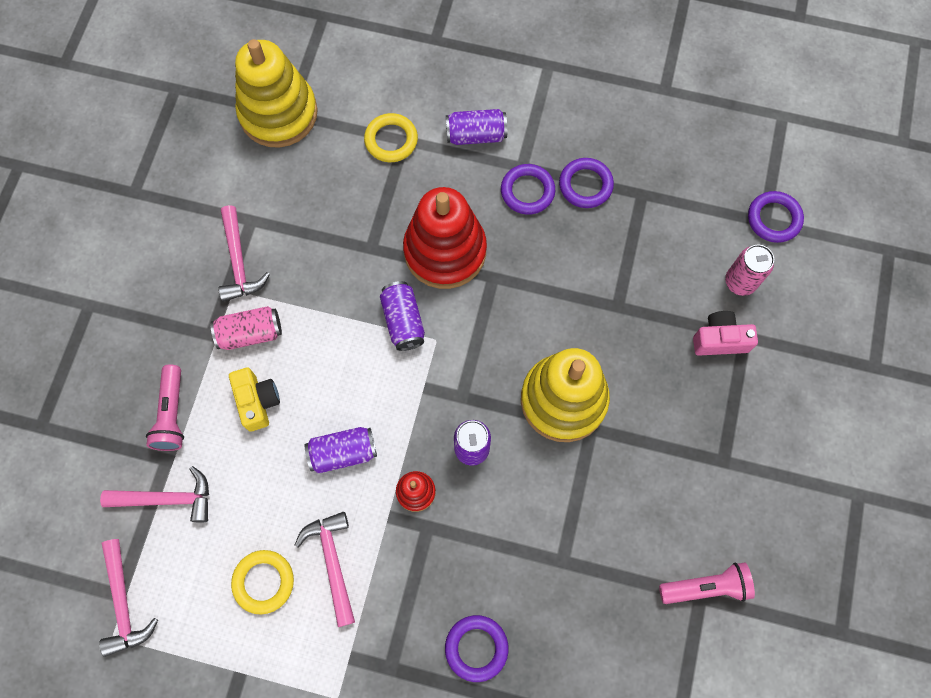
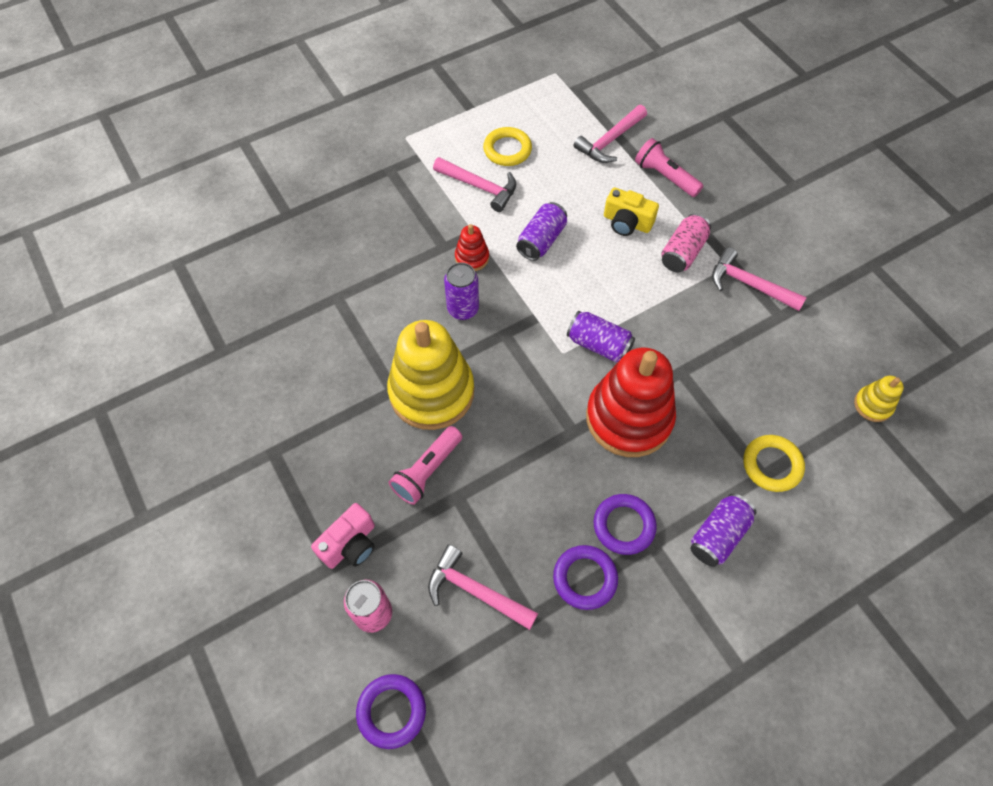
camera: 135 degrees right, 10 degrees down
(124, 603) = (568, 87): pink hammer -> pink hammer (476, 591)
(278, 113) = (873, 405): yellow stacking toy -> yellow stacking toy, size x0.44
(476, 648) = (348, 215): purple ring -> none
(706, 586) = (222, 360): pink flashlight -> pink flashlight (427, 471)

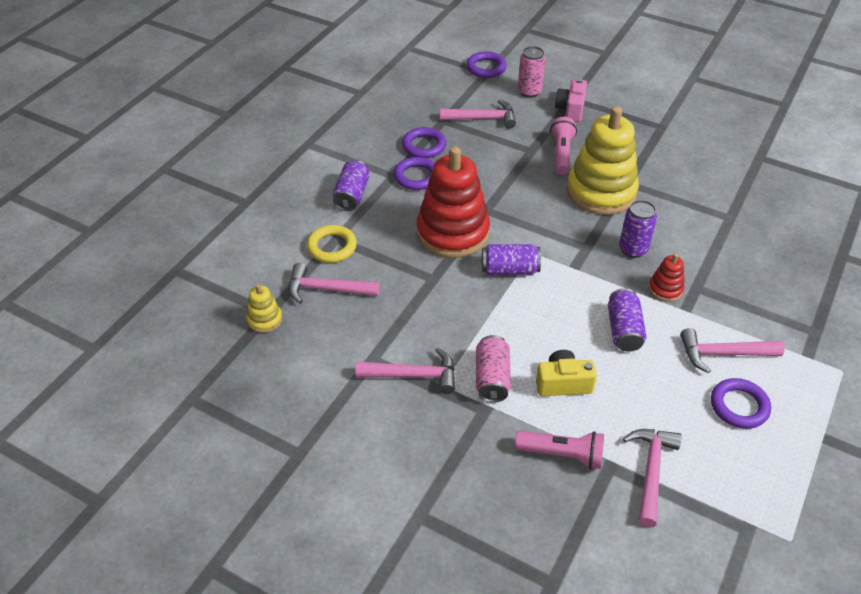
camera: 150 degrees right, 15 degrees down
(507, 150) = (739, 406): yellow ring -> purple ring
(796, 411) = (327, 289): none -> pink hammer

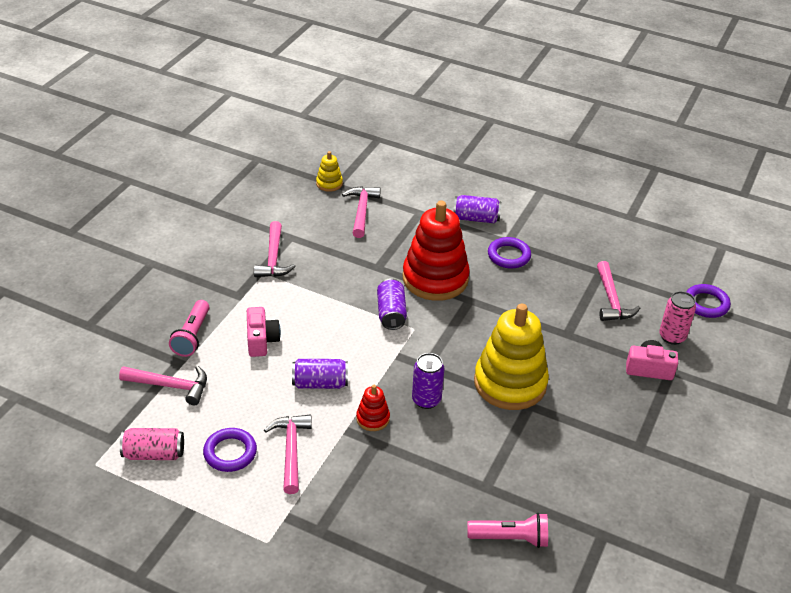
camera: 85 degrees right, 5 degrees down
(332, 247) = (410, 211): yellow ring -> none
(424, 146) = (556, 259): purple ring -> none
(492, 378) = (269, 300): pink can -> pink can (154, 454)
(561, 154) = (566, 356): pink flashlight -> pink flashlight (510, 538)
(563, 383) = (261, 340): yellow camera -> pink camera

